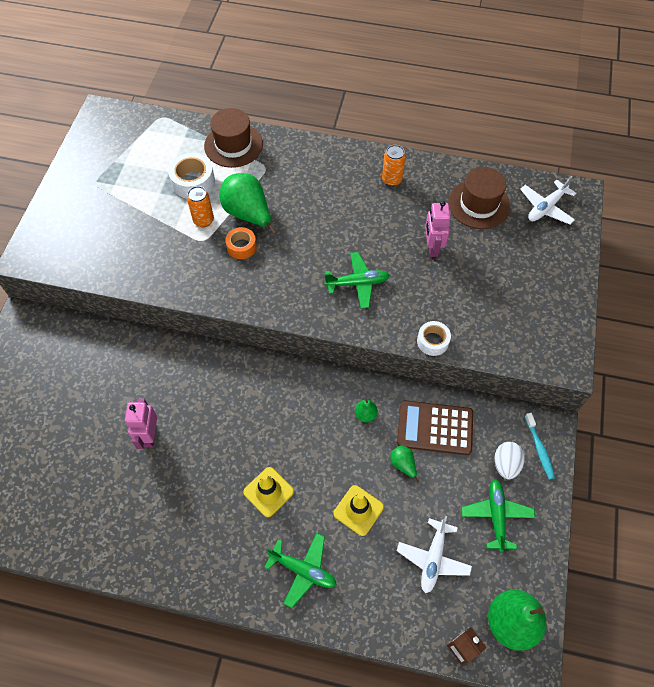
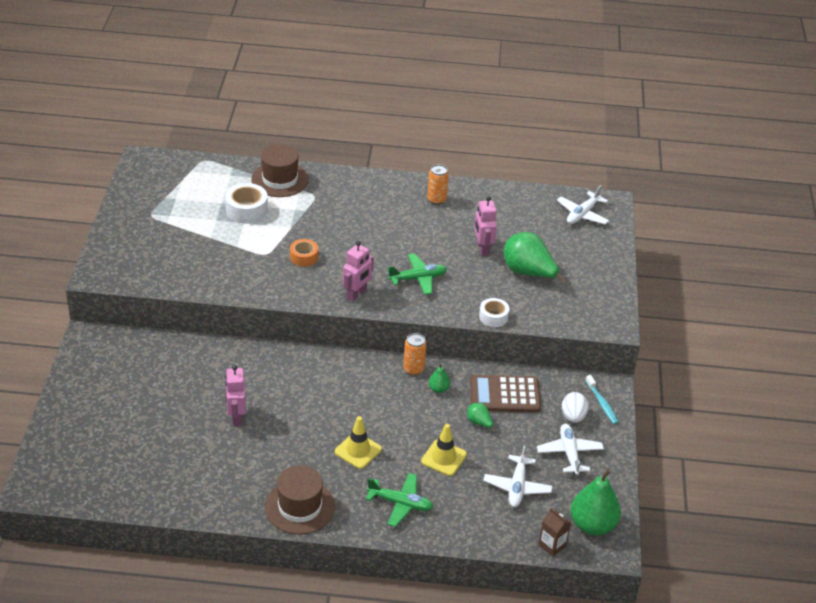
camera: 10 degrees left, 20 degrees down
(203, 220) = (263, 239): orange can -> orange can (413, 369)
(248, 214) = (305, 232): green pear -> green pear (528, 273)
(289, 300) = (357, 294): none -> pink robot
(479, 204) = (520, 215): brown hat -> brown hat (300, 507)
(496, 516) = (569, 453): green plane -> white plane

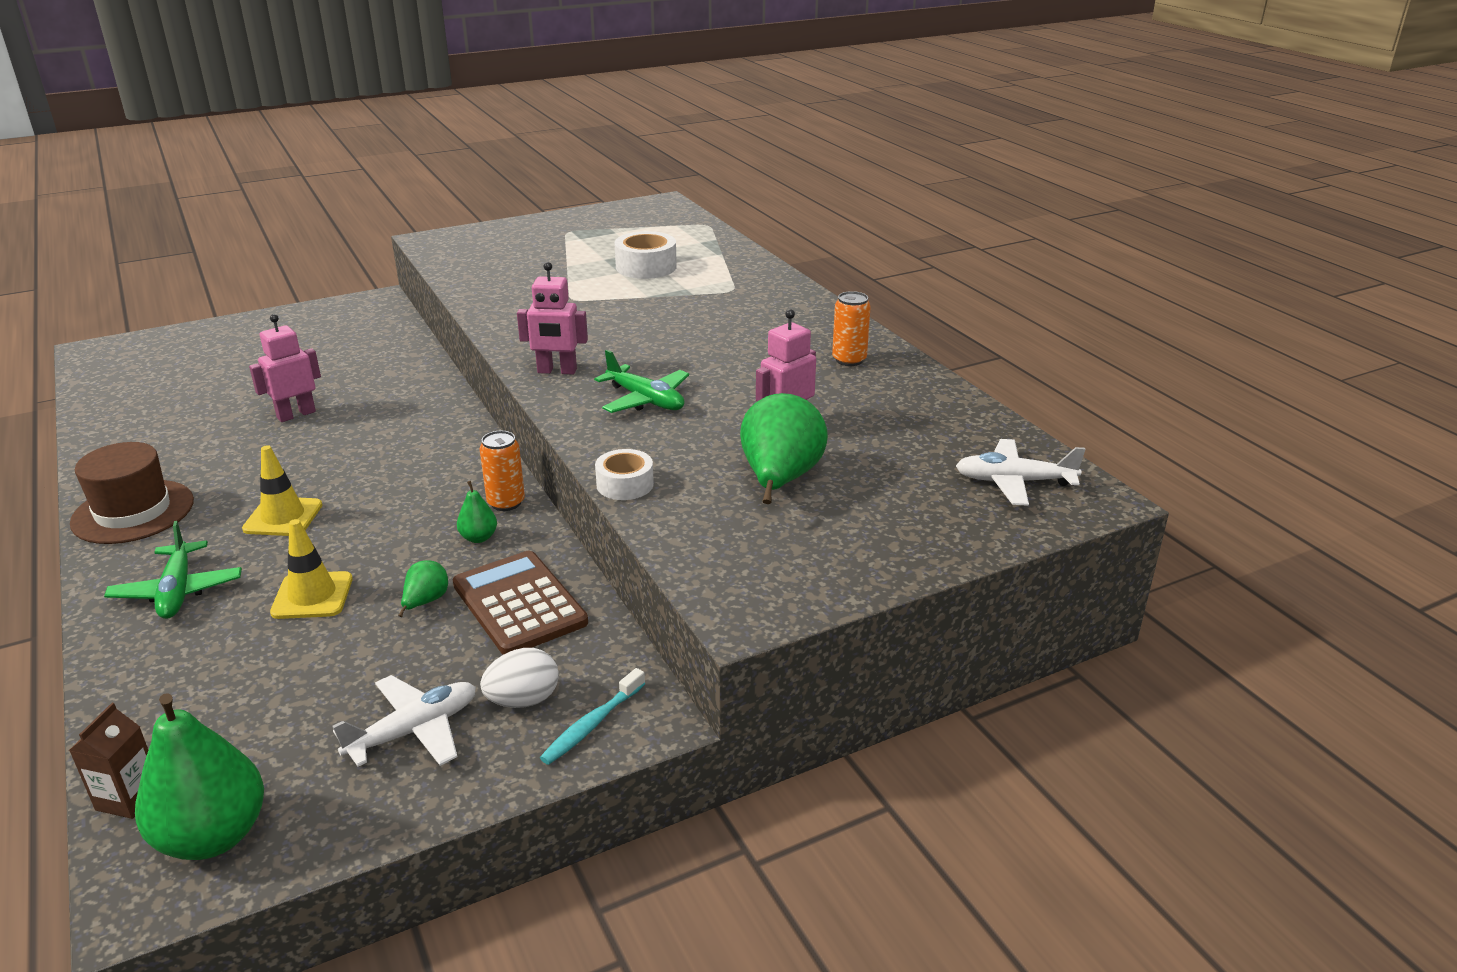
camera: 60 degrees right, 10 degrees down
(280, 179) = (733, 265): brown hat -> none
(304, 257) = (596, 319): orange tape -> none
(517, 487) = (281, 697): white plane -> none

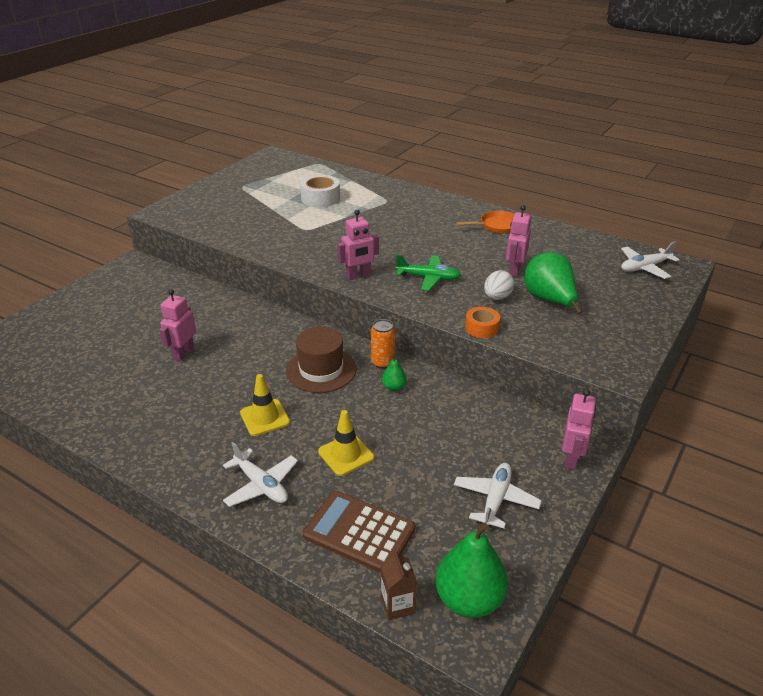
camera: 30 degrees left, 5 degrees up
(133, 512) = (160, 451): brown hat -> brown hat (321, 370)
(178, 591) = (261, 485): green plane -> white plane
(425, 602) = (412, 432): green pear -> none
(519, 604) = (461, 414): brown calculator -> brown calculator (359, 532)
(523, 700) = (526, 461): white egg -> white egg (497, 297)
(591, 725) = (571, 458): turquoise toothbrush -> pink robot
(625, 484) = (481, 328): white tape -> orange tape
(849, 360) = (497, 226): orange can -> orange pan

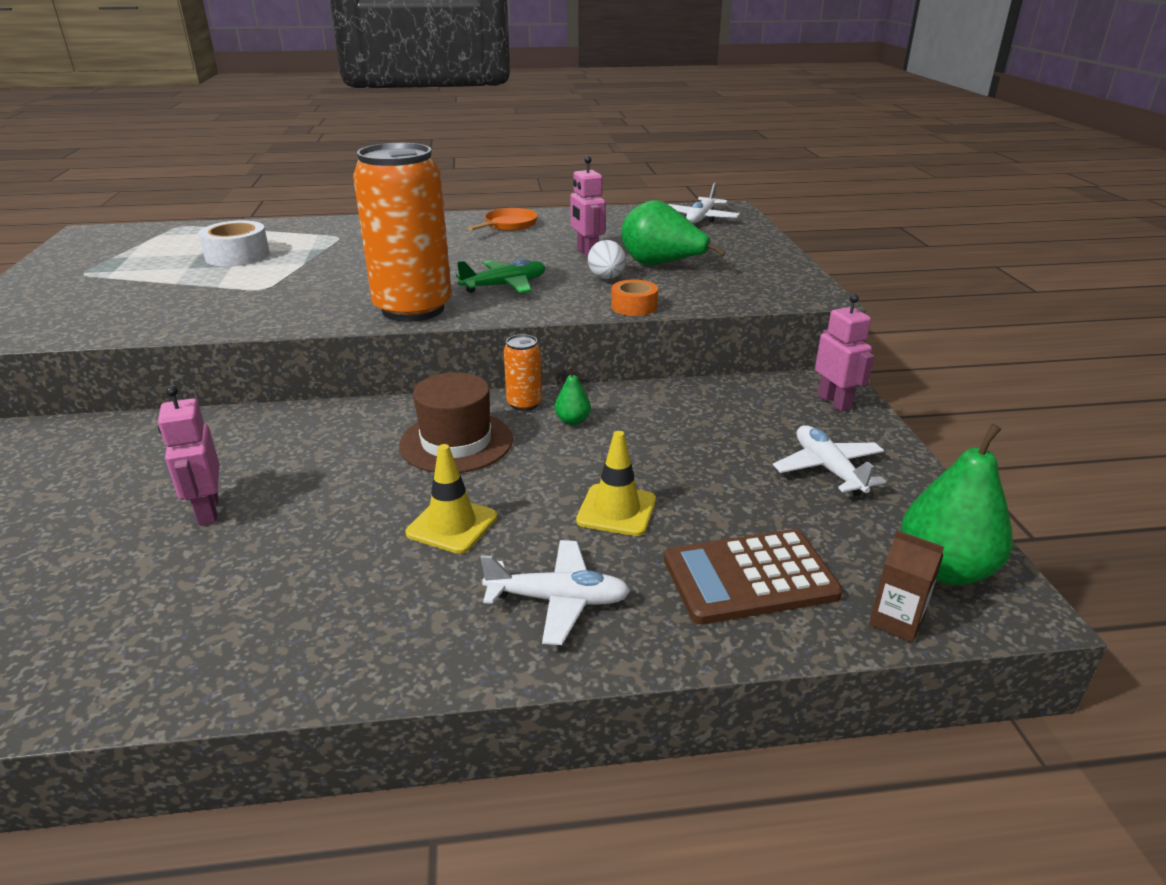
camera: 40 degrees left, 5 degrees down
(358, 276) = (413, 309): pink robot -> orange can

